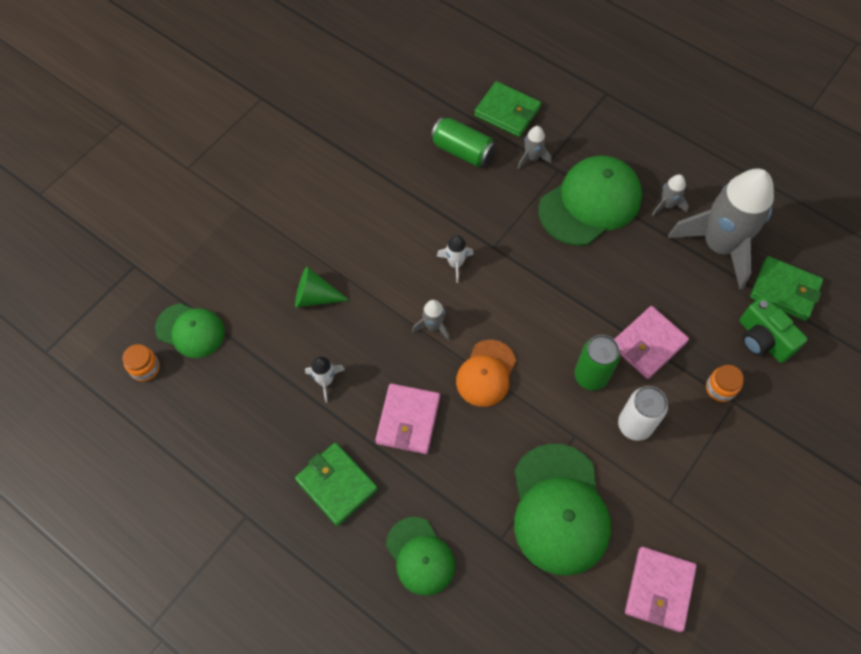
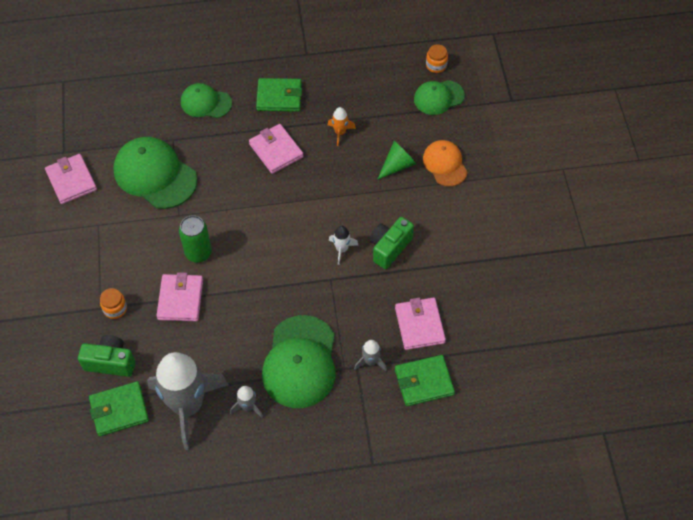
camera: 135 degrees right, 5 degrees down
(325, 381) = (340, 133): white rocket -> orange rocket
(413, 229) = (389, 248): none -> green camera
(433, 326) = (315, 205): grey rocket -> none
(462, 151) = (419, 325): green can -> pink wallet
(486, 373) = (259, 206): orange cap -> orange cap (445, 164)
(634, 425) = (149, 247): white can -> none

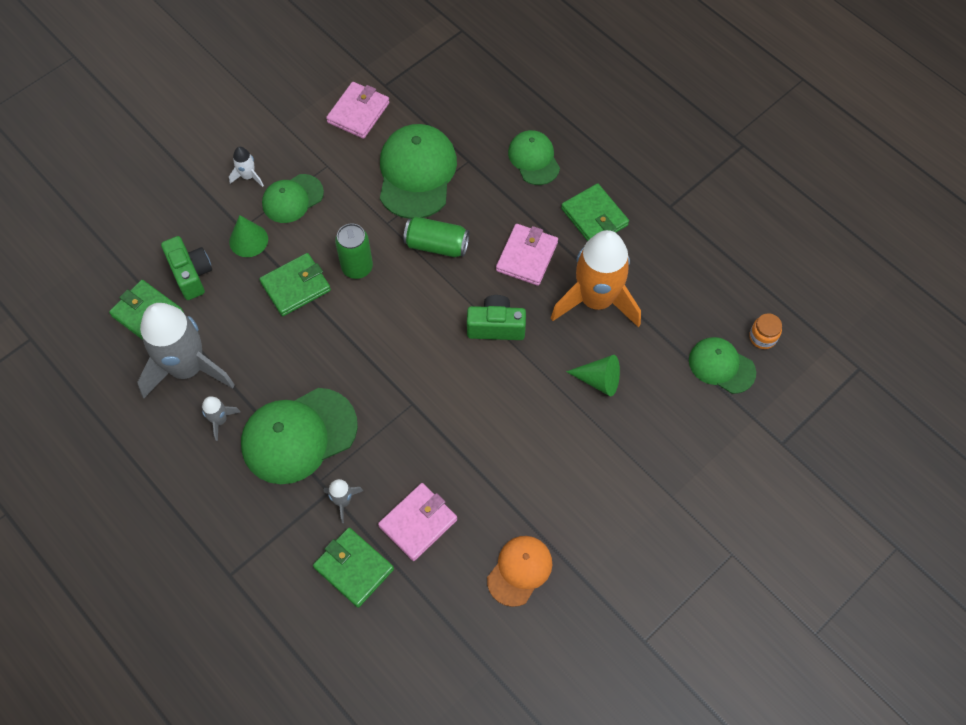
camera: 55 degrees right, 5 degrees up
(105, 262) = (292, 198): none -> green cap
(115, 309) = (248, 240): orange jar -> green cone
(180, 299) = (296, 286): pink wallet -> green wallet
(222, 196) = (436, 245): none -> green can
(340, 133) = (596, 300): orange rocket -> orange rocket, size x2.44
(341, 249) = (455, 392): white rocket -> white rocket (248, 176)
(389, 248) = (490, 436): green camera -> green camera (496, 326)
(445, 164) = (638, 426): orange cap -> orange cap (519, 570)

